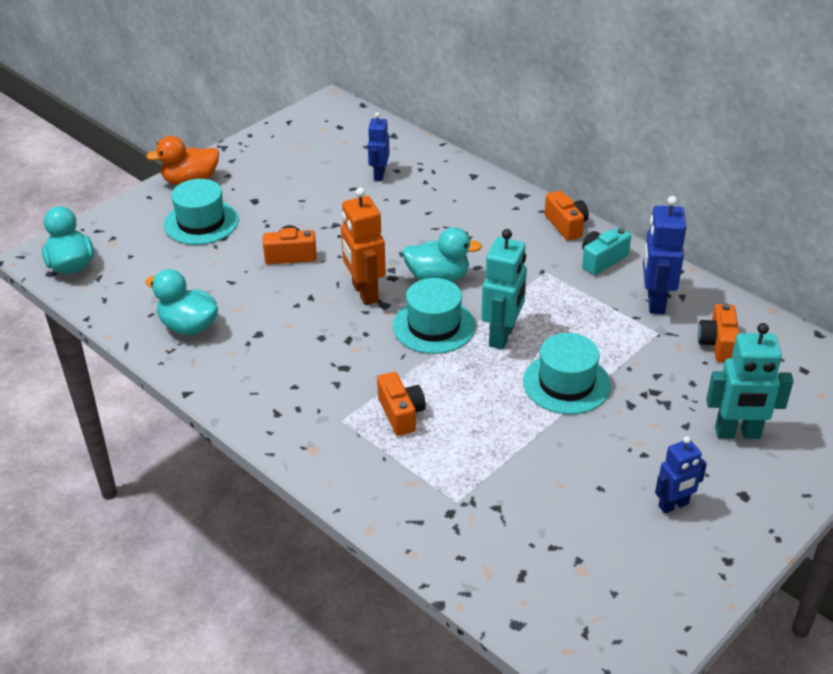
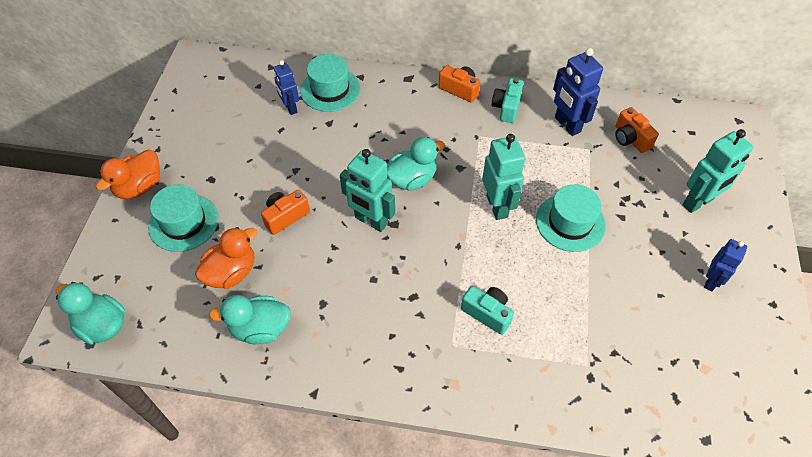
camera: 35 degrees left, 15 degrees up
(204, 276) = (231, 272): none -> orange duck
(364, 293) = (371, 221): orange robot -> turquoise robot
(401, 413) = (487, 313): orange camera -> turquoise camera
(434, 326) = (445, 223): turquoise hat -> turquoise hat (330, 89)

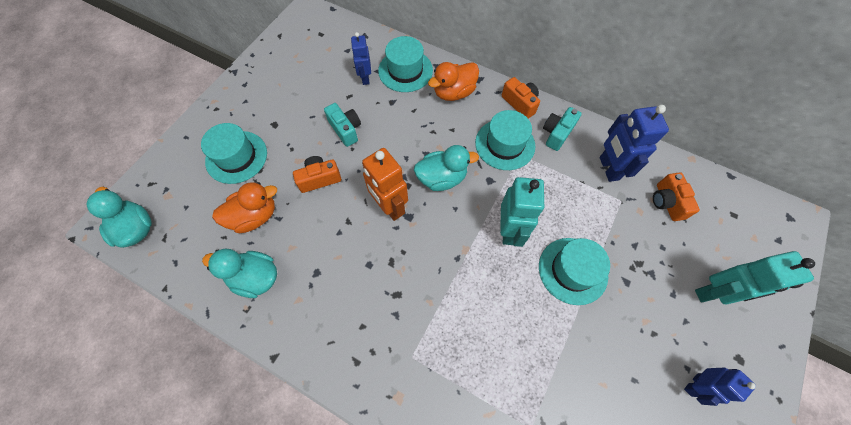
camera: 20 degrees right, 10 degrees up
(139, 187) = (216, 114): orange duck -> orange duck (454, 92)
(371, 221) = (389, 207): turquoise robot -> orange robot
(460, 131) = (505, 144): none -> turquoise hat
(487, 313) = (457, 336): turquoise camera -> turquoise camera (346, 129)

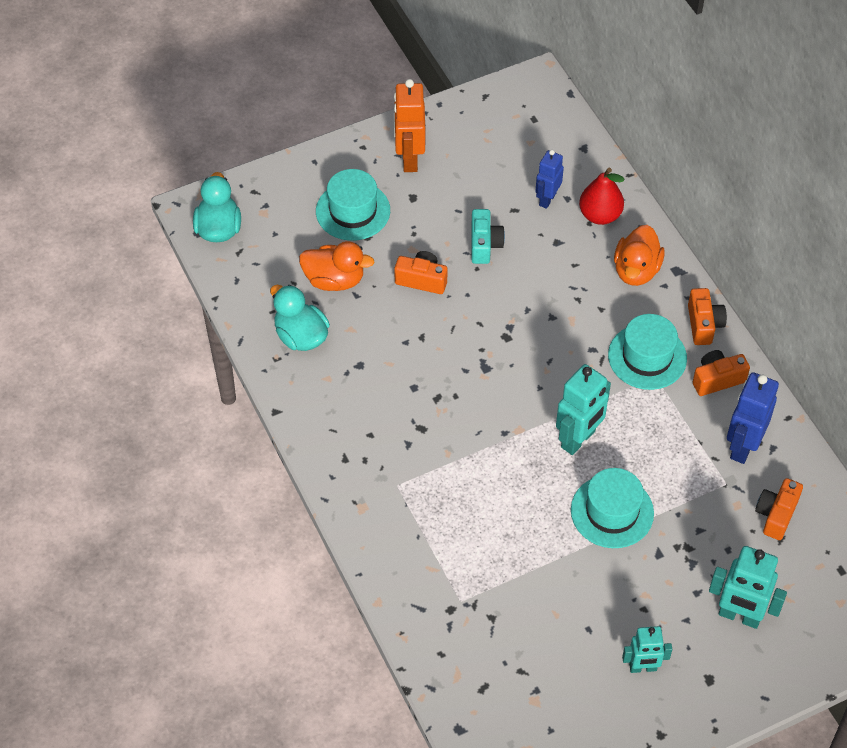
camera: 35 degrees right, 10 degrees down
(389, 207) = (473, 347): orange robot -> orange robot (409, 159)
(405, 70) = (600, 215): turquoise hat -> red pear
(442, 178) = (549, 351): turquoise duck -> none
(454, 92) = (636, 270): orange duck -> orange duck turned 75 degrees counterclockwise
(557, 134) = (717, 379): turquoise camera -> orange camera
(694, 385) = (643, 667): blue robot -> turquoise robot

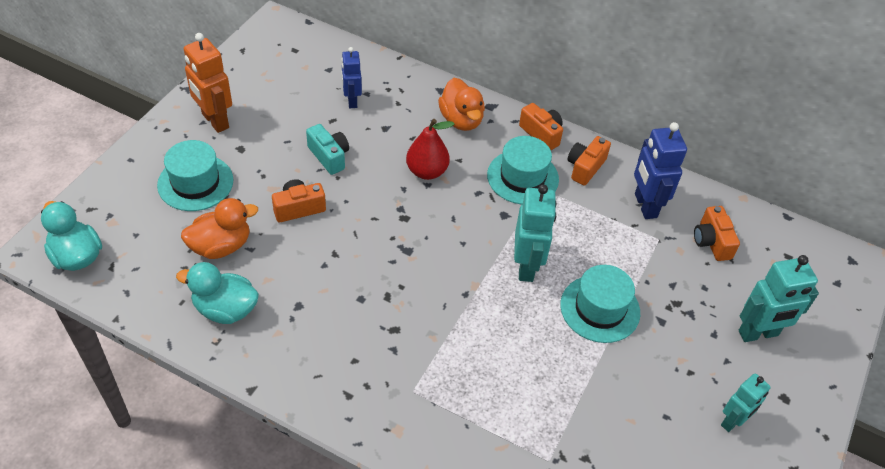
camera: 40 degrees left, 5 degrees down
(600, 215) = (401, 94): red pear -> red pear (427, 171)

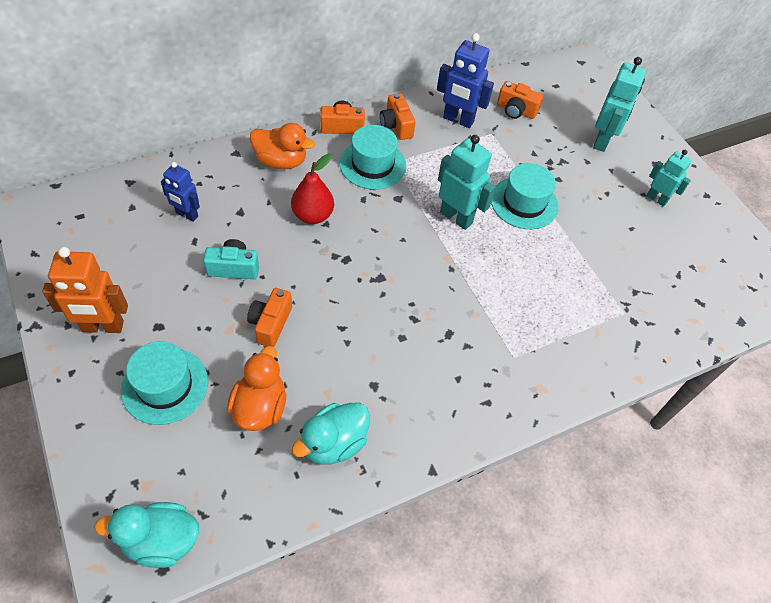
camera: 55 degrees left, 5 degrees up
(732, 421) = (656, 199): turquoise robot -> turquoise robot turned 45 degrees counterclockwise

